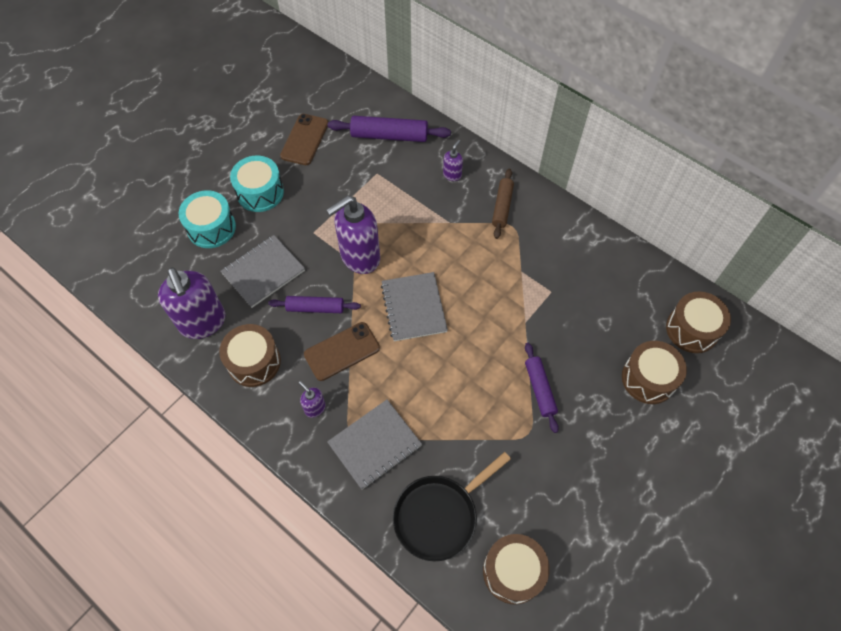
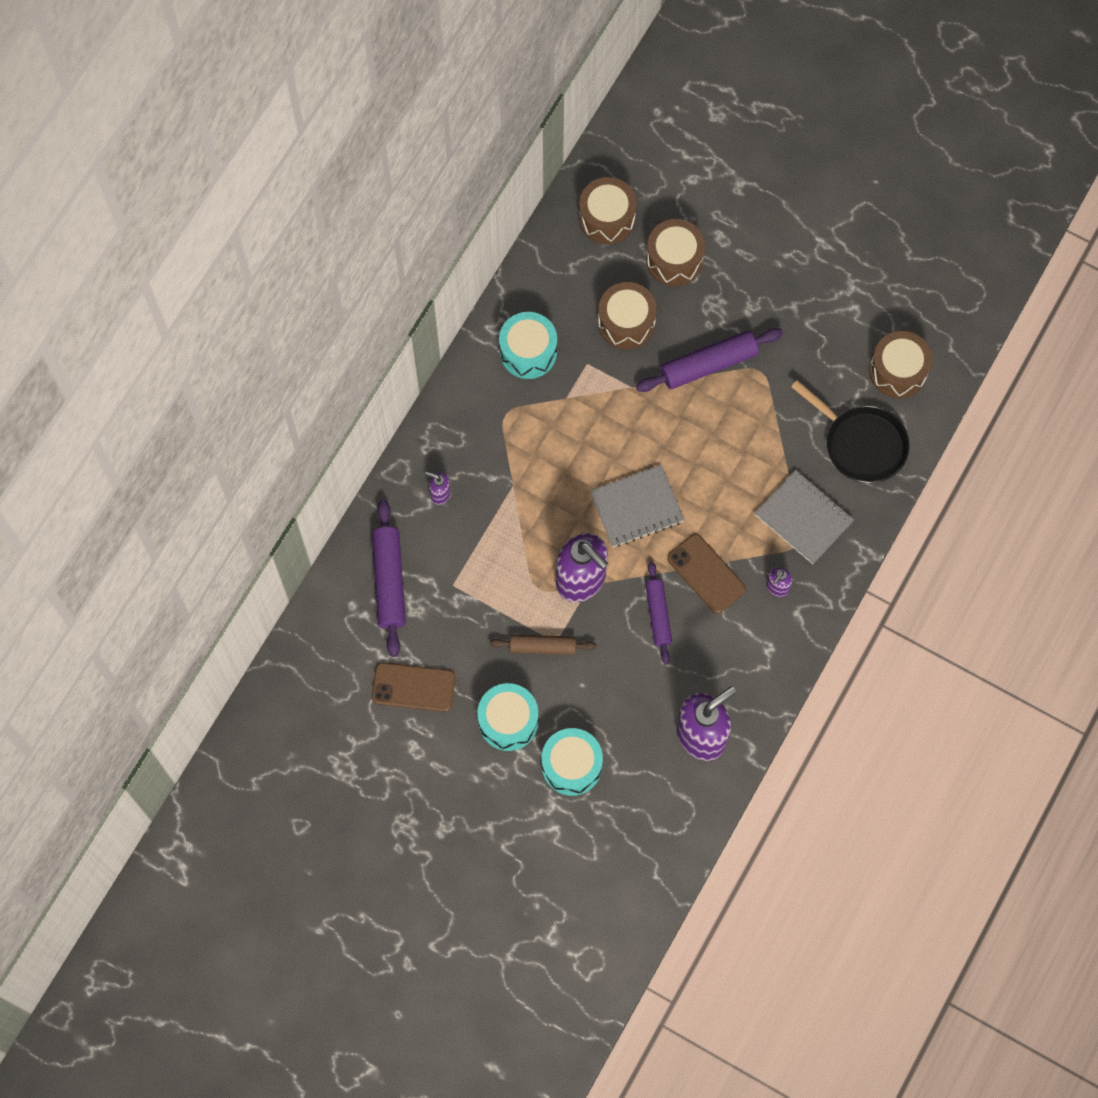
camera: 100 degrees left, 10 degrees up
(254, 362) = (738, 665): brown drum -> brown drum (626, 322)
(263, 272) = (622, 686): grey notebook -> none
(502, 207) = (479, 429): brown rolling pin -> brown rolling pin (542, 647)
(539, 389) = (708, 365): purple rolling pin -> purple rolling pin, size x1.53
(566, 250) = (528, 352): none -> turquoise drum

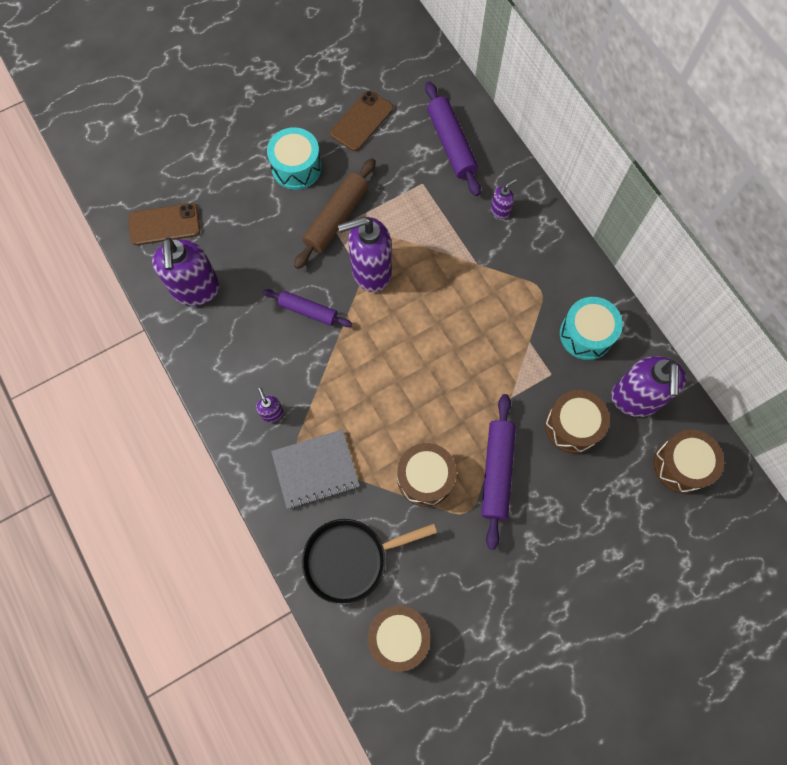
camera: 120 degrees right, 0 degrees up
(389, 581) = (451, 144): purple rolling pin -> purple rolling pin turned 45 degrees clockwise
(542, 647) = (336, 218): brown rolling pin -> brown rolling pin, size x1.53
(567, 282) = (635, 399): none -> purple soap dispenser
(571, 766) = (236, 191): turquoise drum -> none
(636, 507) = (404, 343): grey notebook -> none
(674, 259) = (612, 500): brown drum -> brown drum (425, 478)
(706, 573) = (318, 365): brown phone -> brown phone (164, 224)

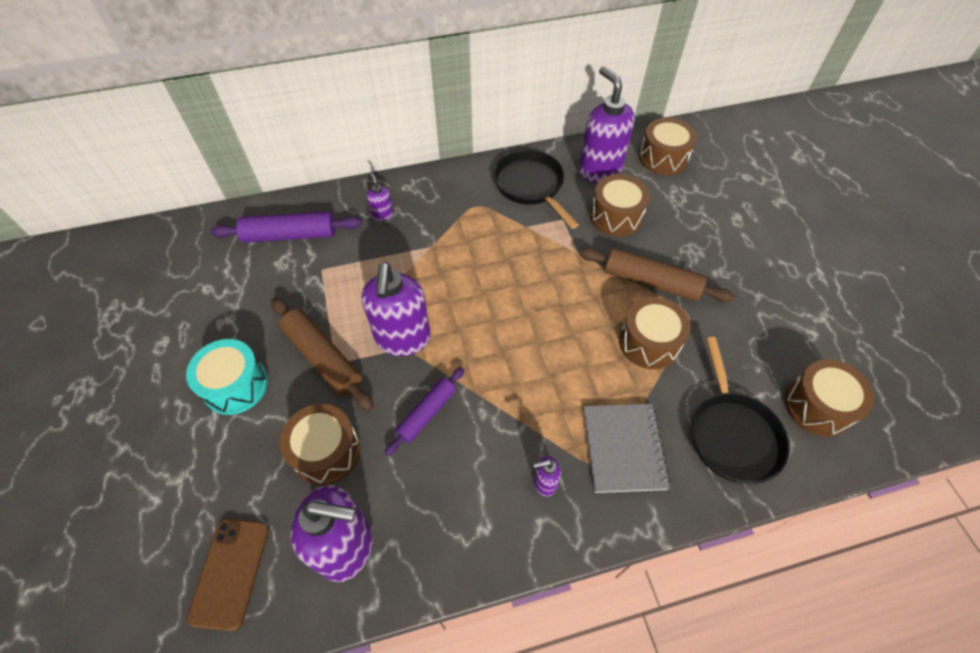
camera: 75 degrees left, 15 degrees down
(260, 250) = (326, 451): none -> brown drum
(361, 121) = (216, 306): brown phone -> none
(496, 472) = (651, 282): purple rolling pin -> brown rolling pin
(586, 334) = (531, 186): turquoise drum -> black pan
(635, 399) = (599, 170): purple soap dispenser -> purple soap dispenser turned 135 degrees counterclockwise

